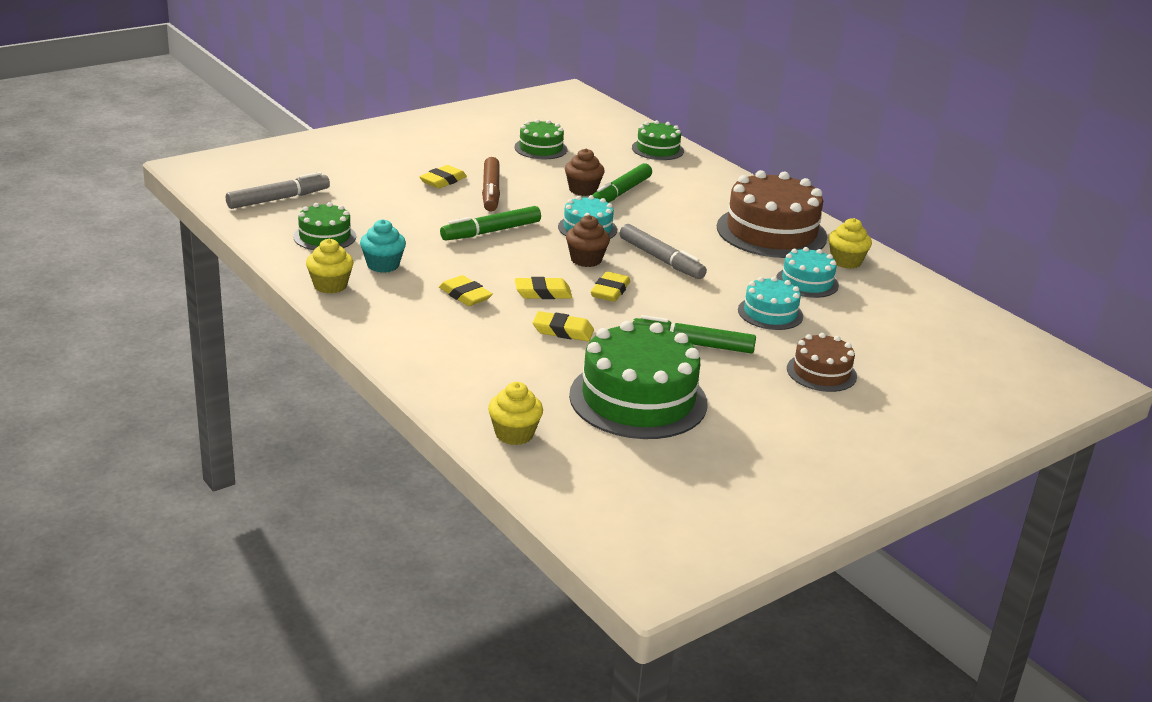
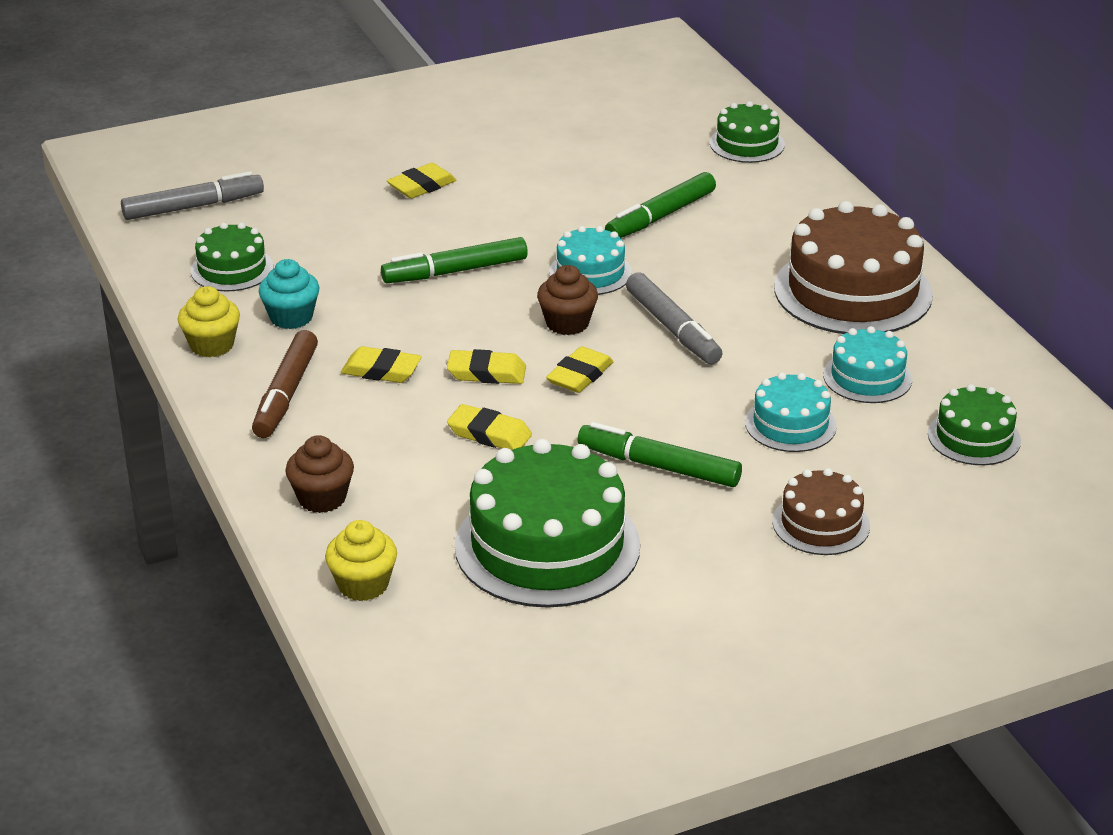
camera: 15 degrees right, 5 degrees up
(465, 295) = (381, 370): yellow eraser -> yellow eraser turned 45 degrees counterclockwise
(491, 191) = (480, 206): brown marker -> brown marker (286, 393)
(540, 148) = (578, 137): green cake -> green cake (974, 437)
(583, 190) = (610, 209): brown cupcake -> brown cupcake (322, 498)
(846, 261) = (941, 346): yellow cupcake -> none

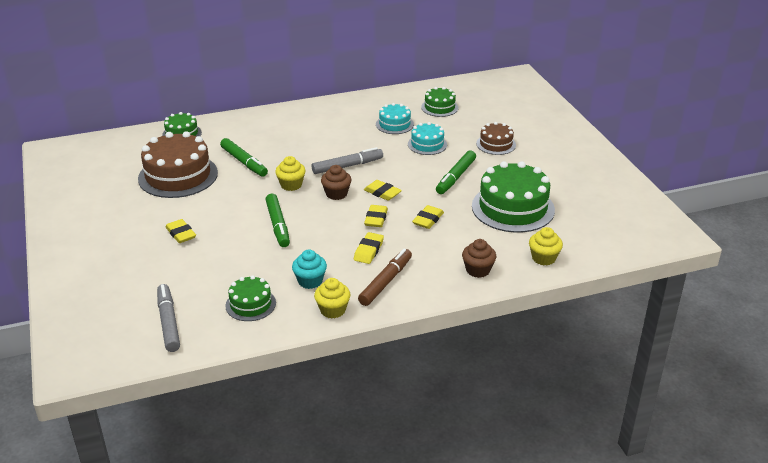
camera: 85 degrees left, 0 degrees up
(286, 393) = (385, 282): brown marker -> brown marker turned 75 degrees counterclockwise
(590, 272) = (291, 185): turquoise cake -> yellow cupcake
(853, 291) = (327, 121): brown cake -> brown cake (178, 176)

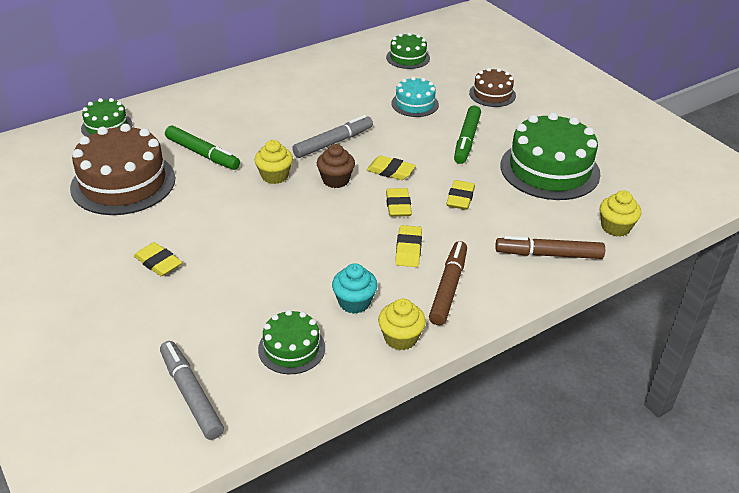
camera: 15 degrees left, 5 degrees up
(278, 225) = (280, 231): green marker -> none
(394, 124) = (365, 84): turquoise cake -> none
(478, 270) = (549, 254): brown cupcake -> brown marker

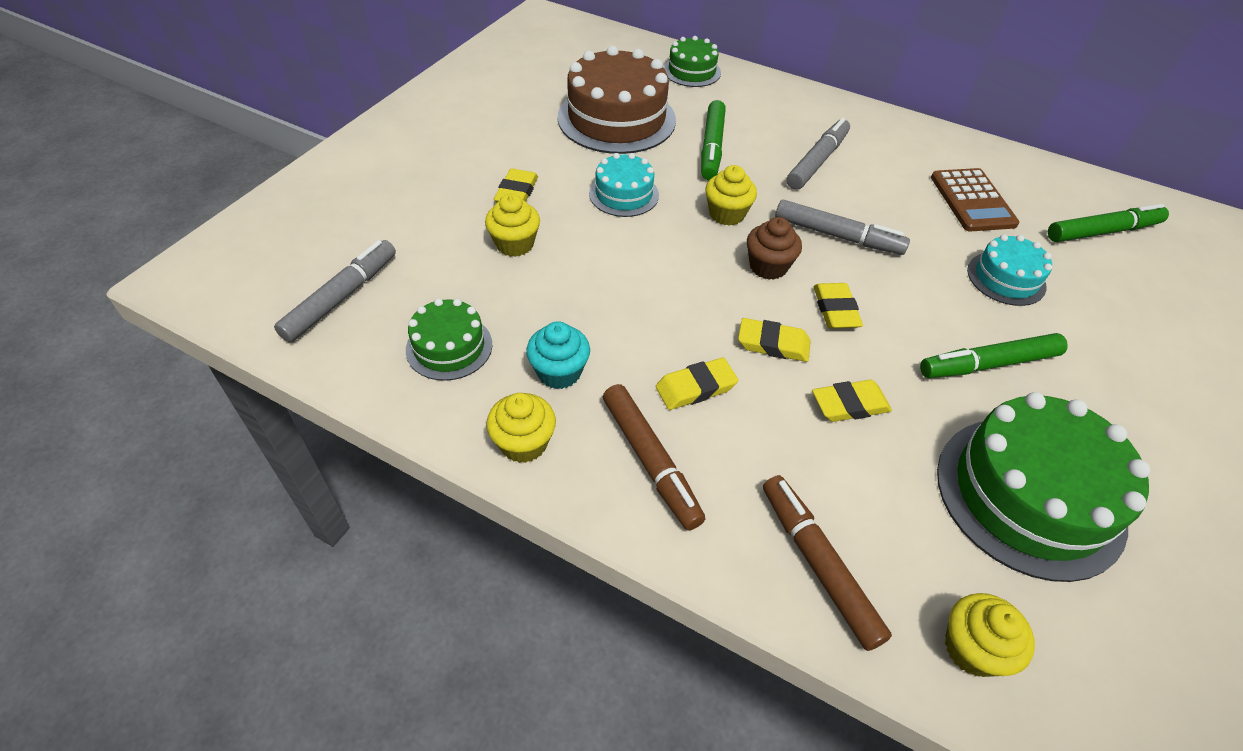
camera: 60 degrees right, 10 degrees up
(212, 212) = (624, 194): none -> turquoise cake
(215, 282) = (514, 244): none -> yellow cupcake
(261, 119) = (817, 161): none -> grey marker
(348, 83) = (972, 201): none -> brown calculator
(398, 206) = (773, 344): yellow eraser -> yellow eraser turned 45 degrees clockwise
(408, 58) = (1101, 231): green cake -> green marker
(448, 288) = (650, 460): brown marker -> brown marker turned 75 degrees clockwise
(492, 94) = (1136, 354): brown cake -> none

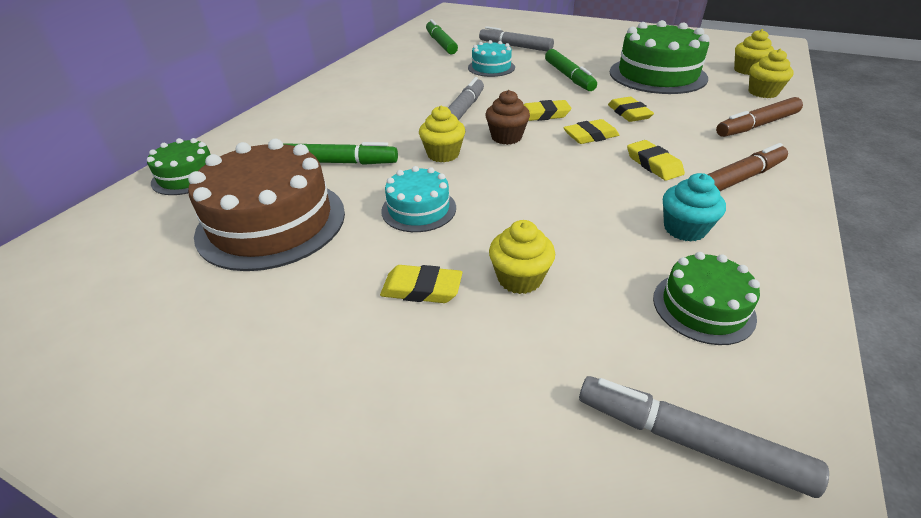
camera: 90 degrees left, 10 degrees down
(523, 443) = (776, 241): yellow cupcake -> yellow cupcake (747, 70)
(773, 344) = (590, 136): yellow eraser -> yellow eraser turned 60 degrees clockwise
(817, 161) = (366, 116): grey marker -> grey marker (515, 46)
(972, 201) = (414, 70): brown calculator -> none

